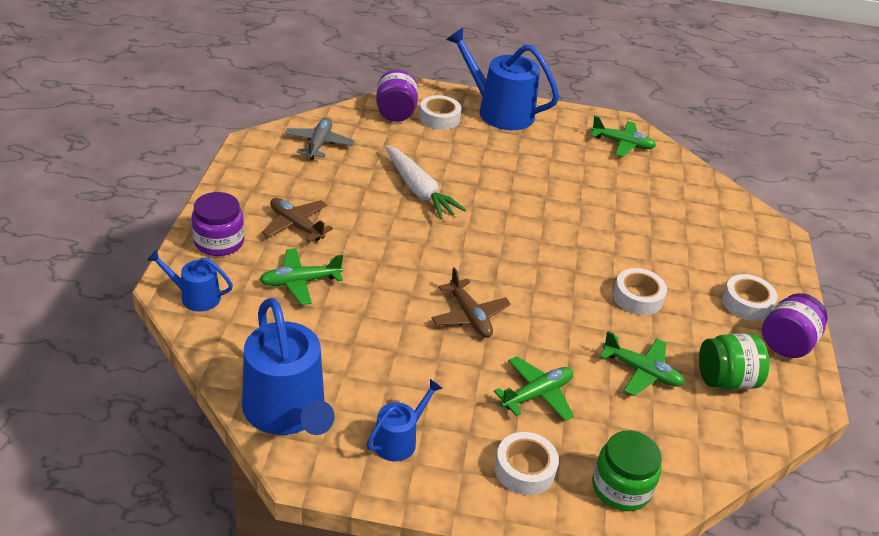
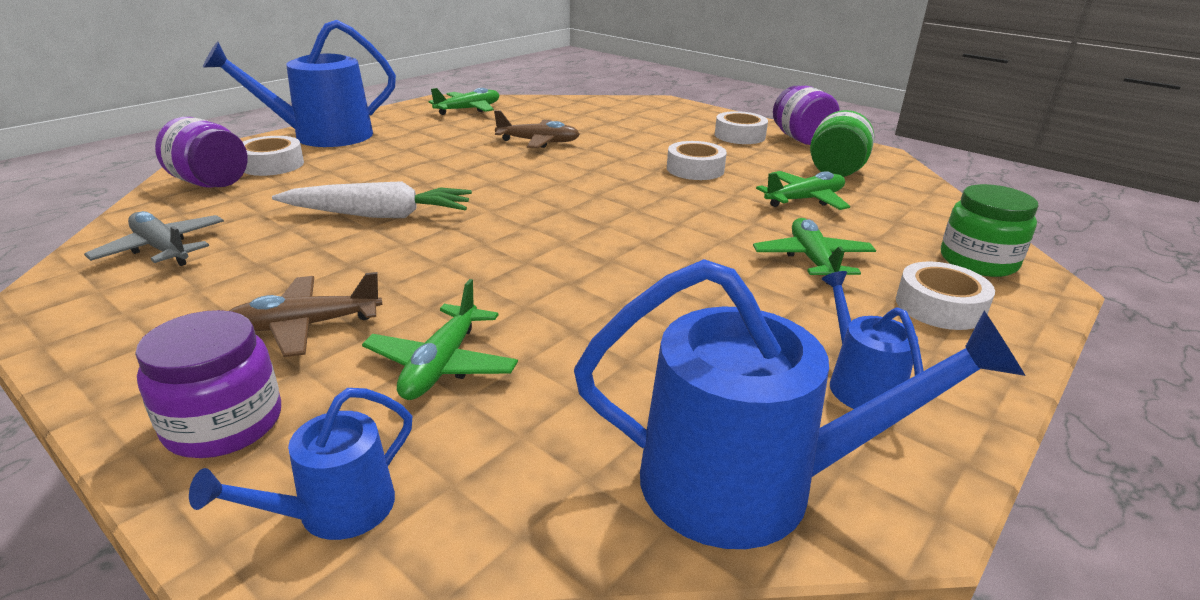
camera: 55 degrees left, 10 degrees down
(469, 316) = (647, 257): brown plane -> brown plane (538, 142)

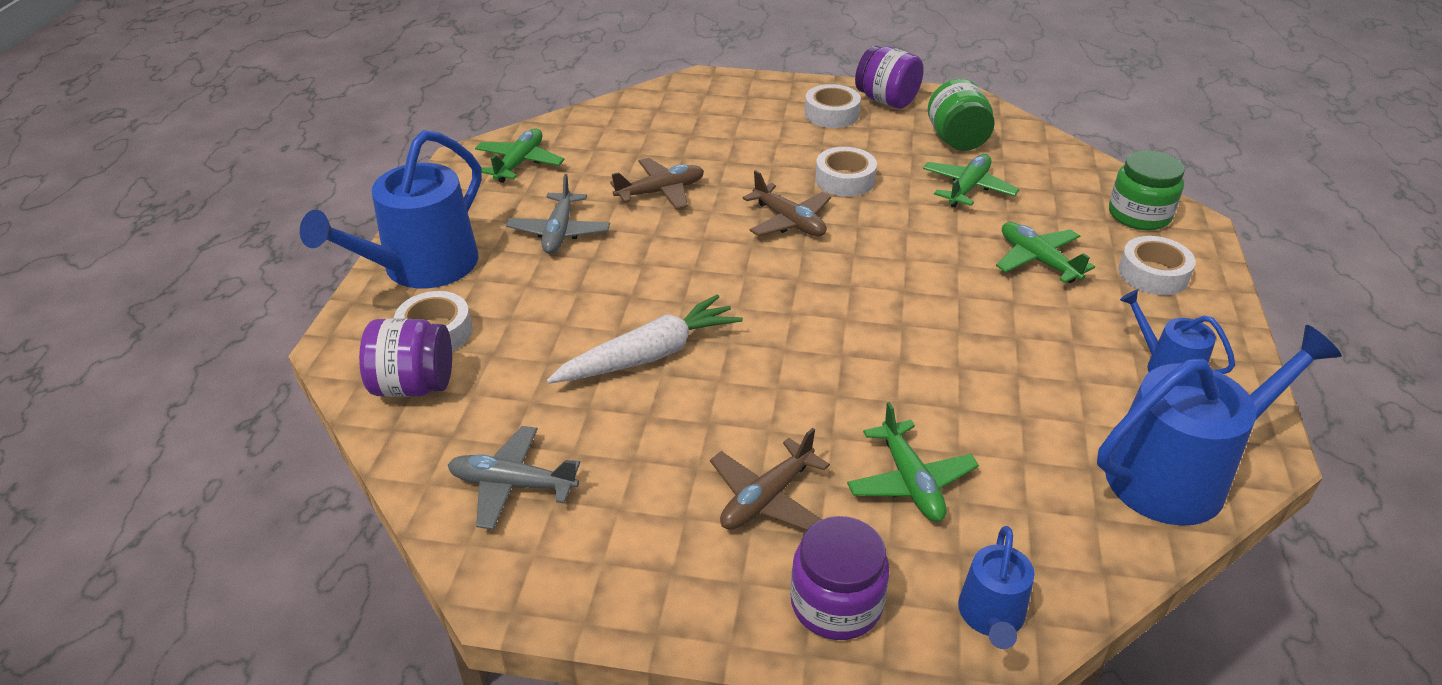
camera: 30 degrees left, 10 degrees up
(435, 143) = (559, 232): none -> grey plane
(610, 178) = (789, 221): none -> brown plane

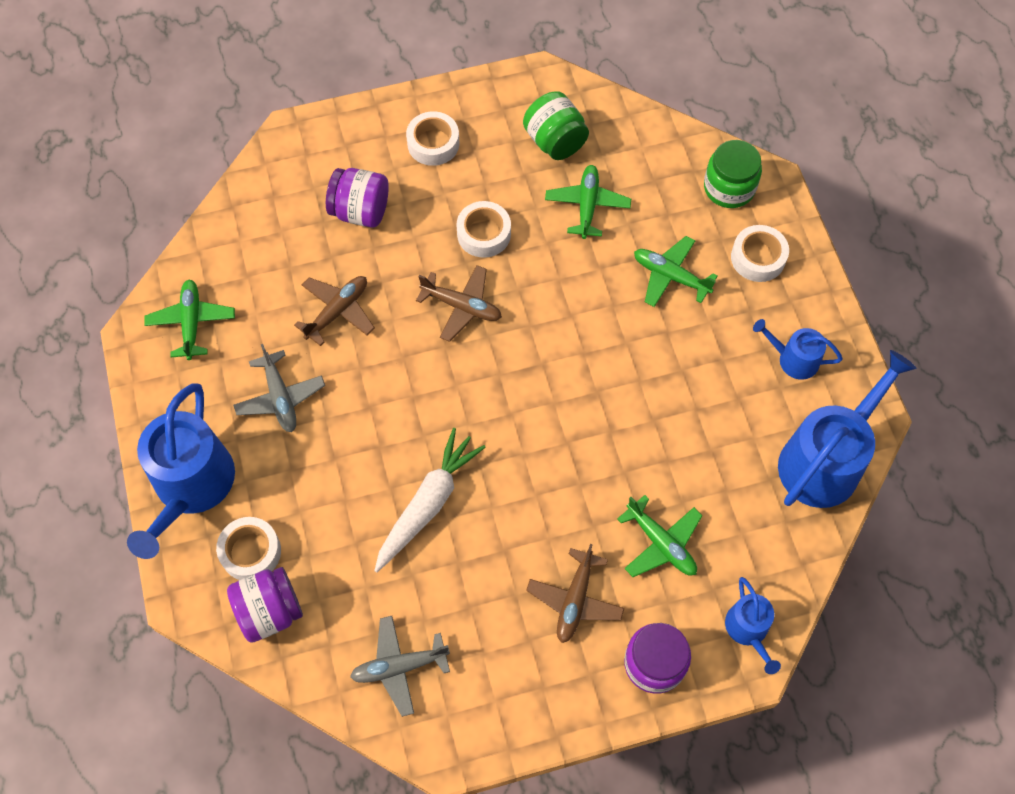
camera: 25 degrees left, 25 degrees up
(886, 100) = (473, 104): purple jar -> purple jar (360, 211)

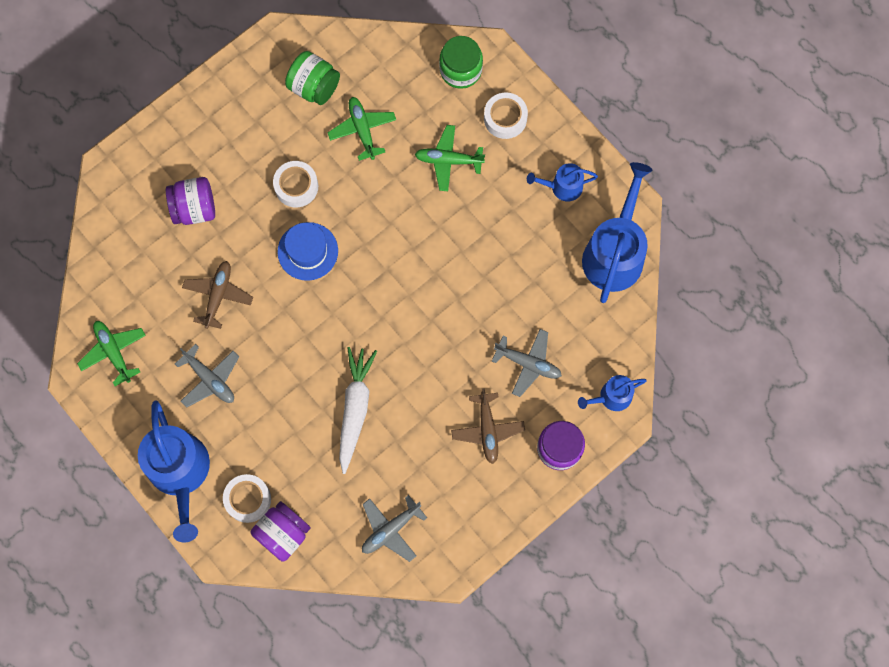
camera: 25 degrees left, 10 degrees up
(433, 143) = (222, 129): white tape -> none
(462, 306) = (307, 251): brown plane -> blue hat
(661, 543) = (528, 364): green plane -> grey plane
(748, 630) = (611, 397): blue watering can -> blue watering can turned 105 degrees clockwise

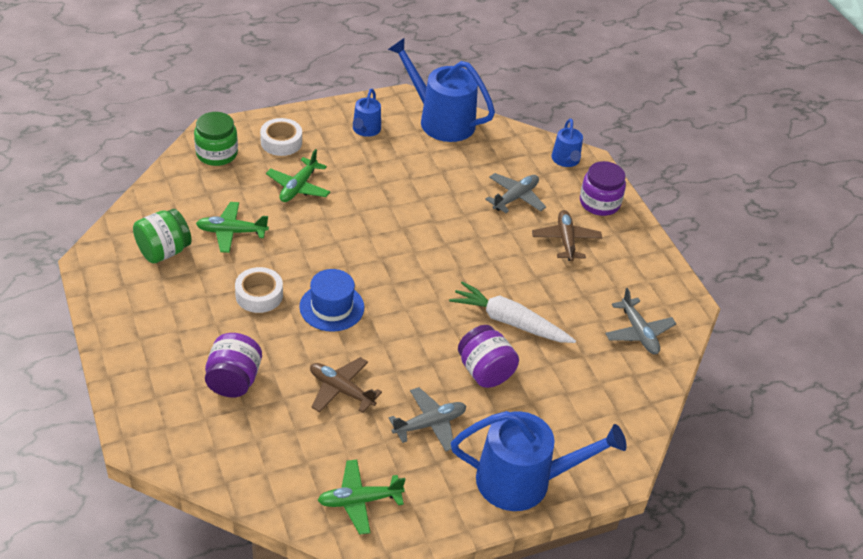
camera: 75 degrees left, 30 degrees down
(248, 499) = (572, 431): white tape -> none
(283, 533) = (617, 414): purple jar -> purple jar (485, 371)
(487, 430) = (566, 240): brown plane -> brown plane turned 105 degrees counterclockwise

